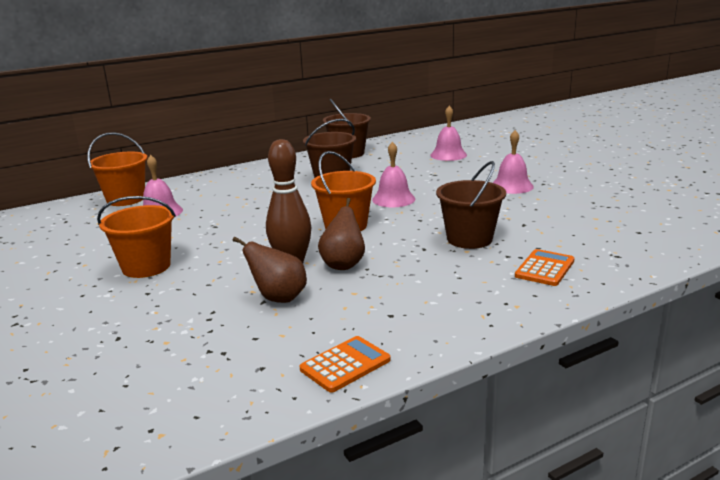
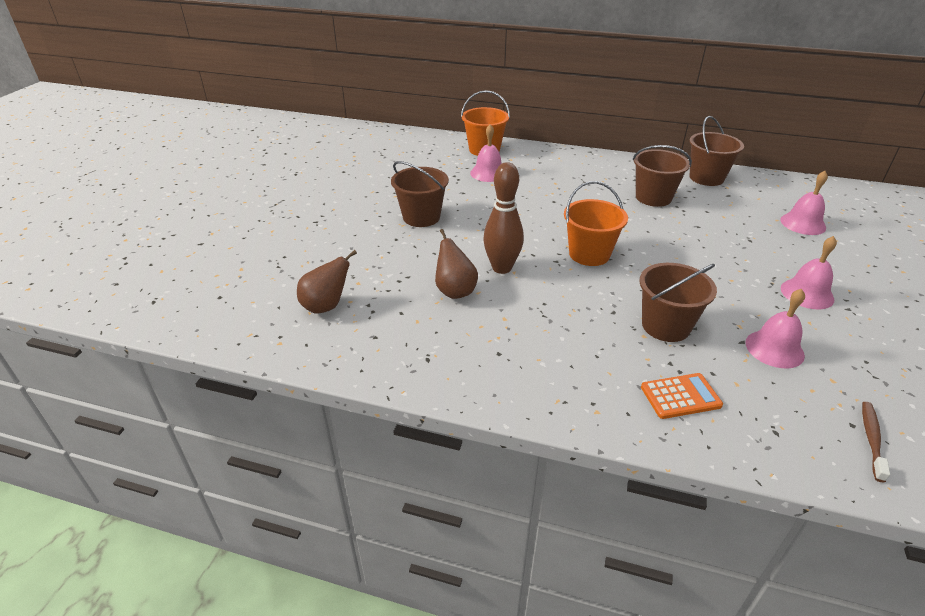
camera: 45 degrees right, 15 degrees up
(146, 267) = (421, 217): orange bucket -> brown bucket
(343, 264) = (534, 289): brown pear -> brown pear (326, 306)
(345, 365) = (416, 370): orange calculator -> none
(393, 199) = (668, 248): pink bell -> pink bell (774, 349)
(656, 233) = (871, 439): none -> brown toothbrush

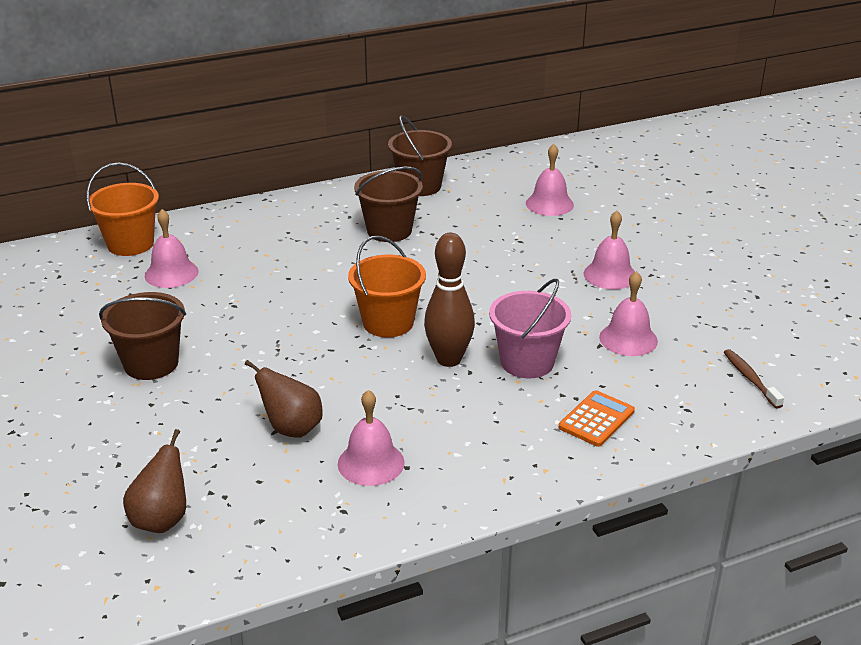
camera: 40 degrees left, 5 degrees down
(478, 338) = (371, 463): none -> pink bell
(502, 268) = (314, 379): brown bowling pin -> brown bowling pin (449, 359)
(665, 326) = (527, 362): brown bucket -> pink bucket

